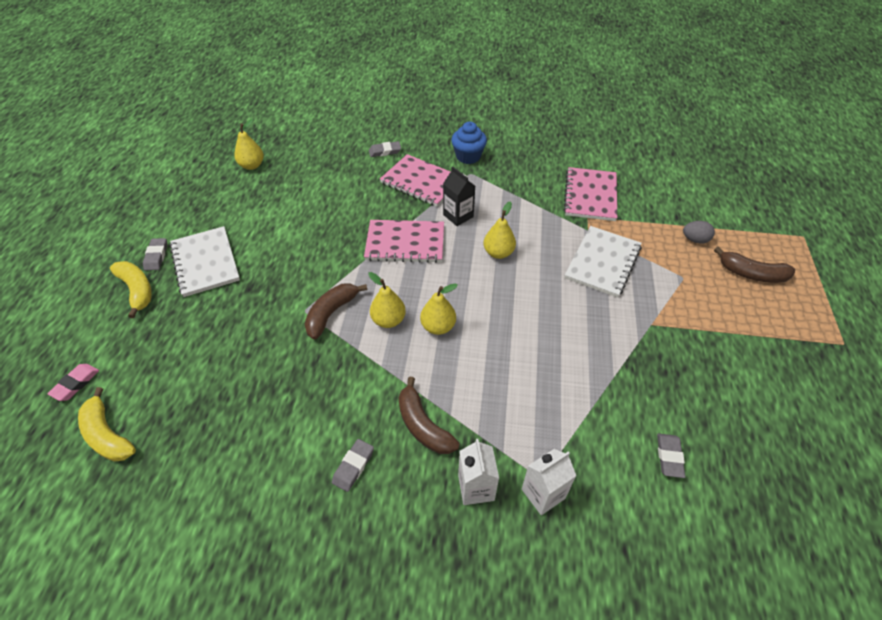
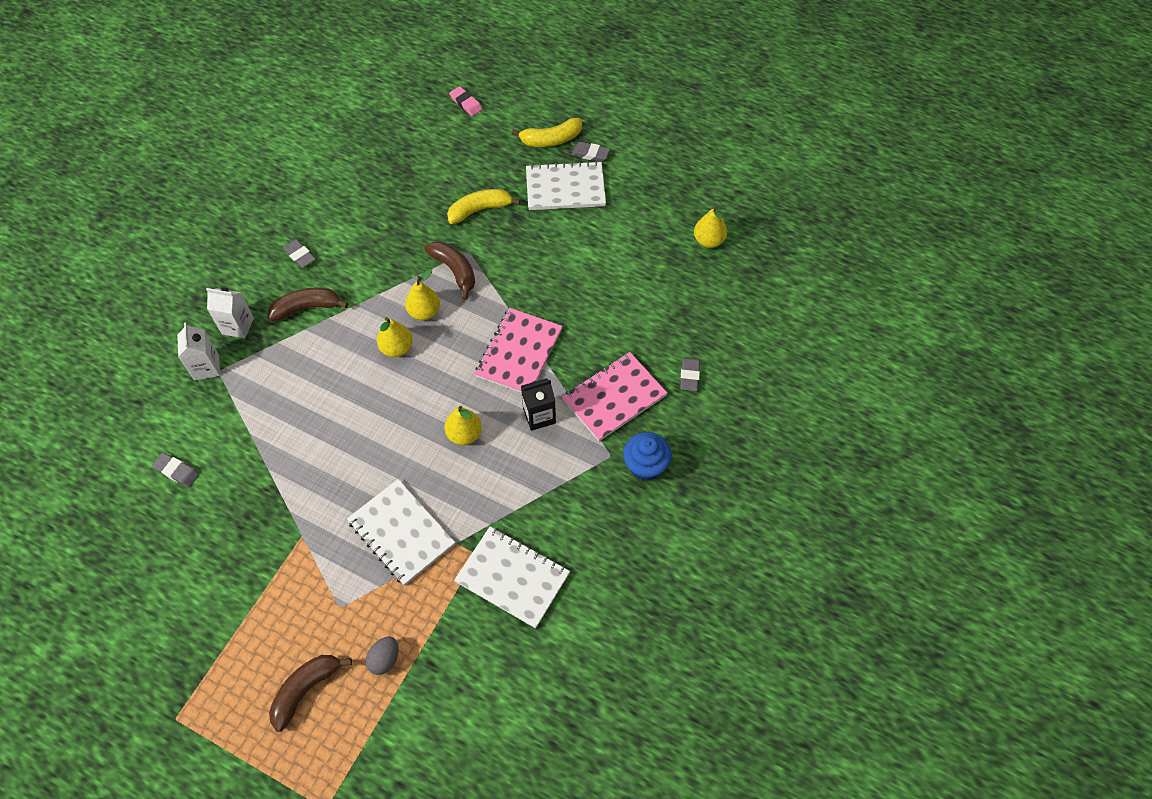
camera: 110 degrees right, 10 degrees up
(107, 435) = (409, 120): yellow banana -> yellow banana (479, 210)
(590, 195) = (512, 578): pink notebook -> white notebook

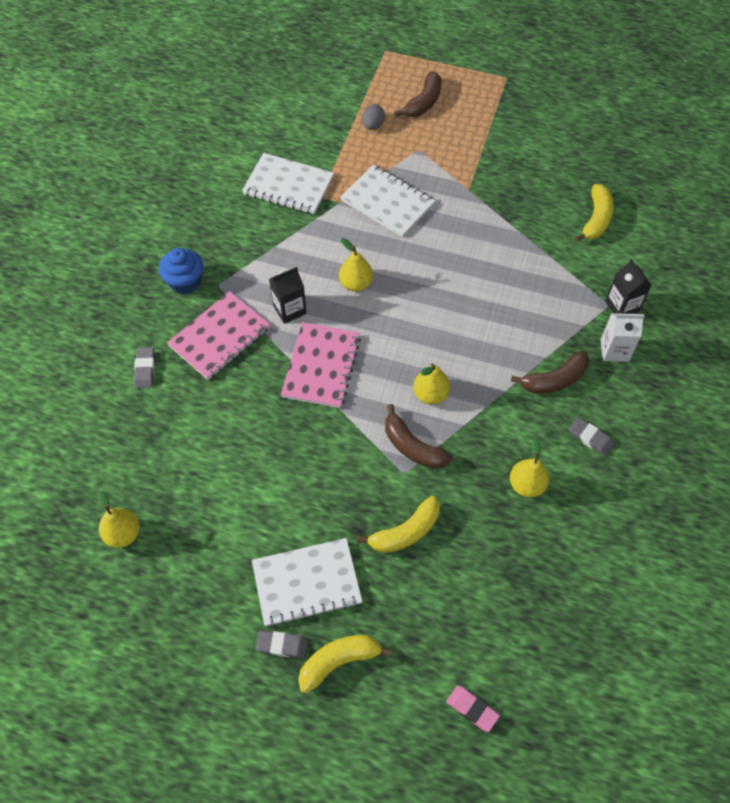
camera: 170 degrees right, 0 degrees up
(177, 471) = (596, 219): grey eraser -> yellow banana
(206, 367) = (621, 306): white carton -> black carton
(397, 348) = (445, 352): yellow pear -> yellow pear (526, 485)

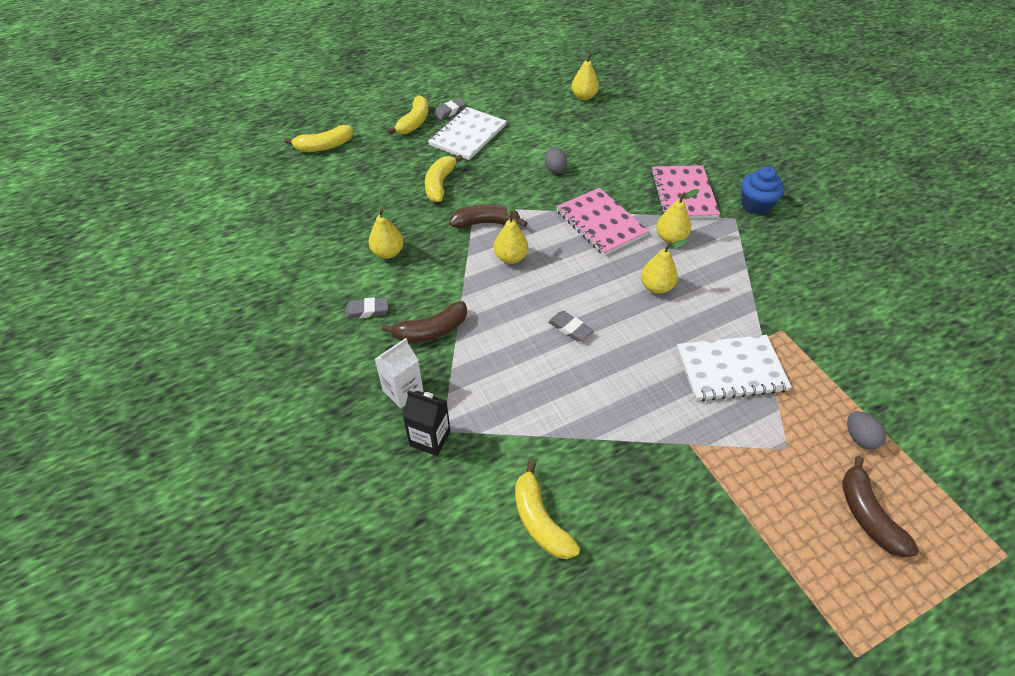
camera: 135 degrees right, 10 degrees down
(145, 369) = (692, 153): grey eraser -> grey eraser (570, 328)
(282, 458) = (554, 168): none -> grey egg
(288, 185) = (816, 318): white notebook -> none
(289, 309) = (670, 238): black carton -> yellow pear
(472, 709) = (324, 146): pink eraser -> yellow banana
(554, 380) = (432, 331): brown banana -> brown banana turned 135 degrees counterclockwise

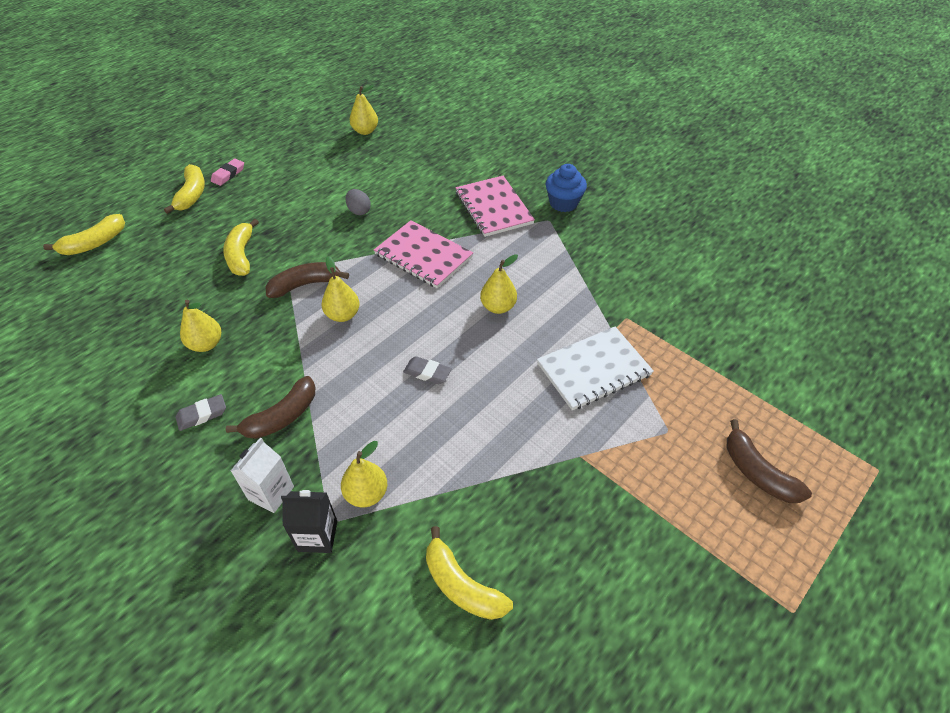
camera: 20 degrees left, 0 degrees up
(450, 111) = (228, 174): grey eraser -> pink eraser
(468, 135) = (256, 196): white notebook -> none
(670, 238) = (495, 254): yellow pear -> yellow pear (366, 493)
(859, 438) = (726, 401): grey egg -> none

